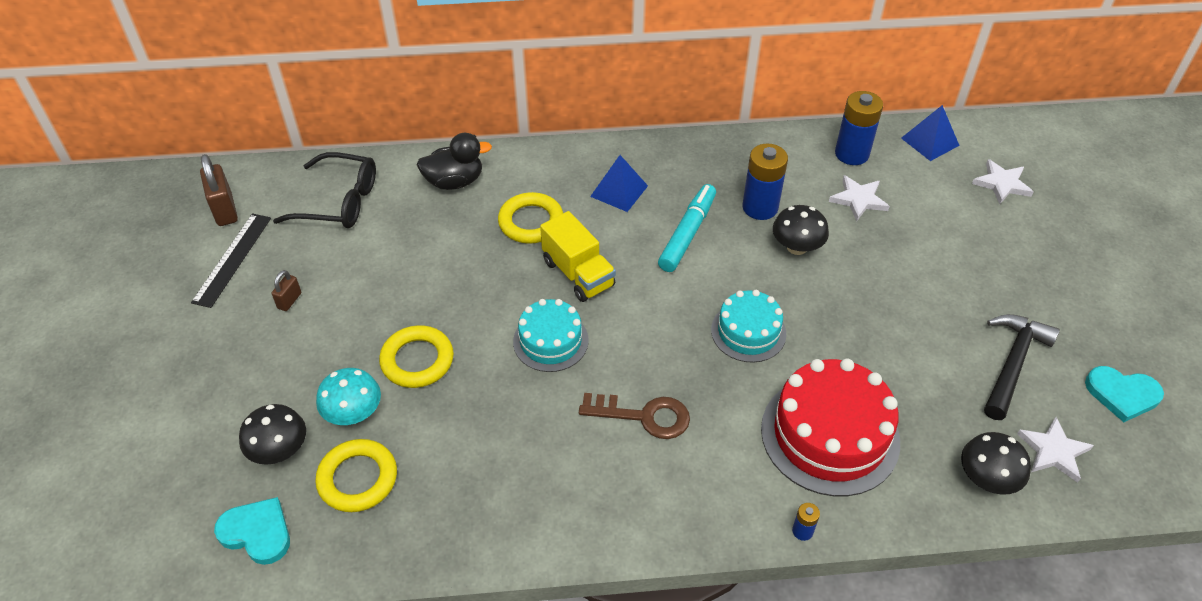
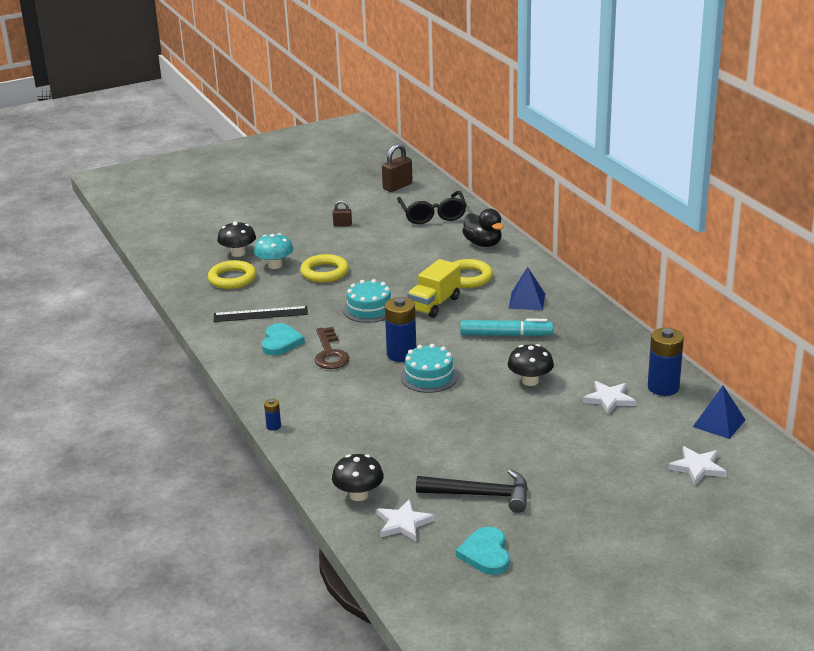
camera: 70 degrees right, 20 degrees down
(232, 259) = (361, 200): black ruler -> black ruler (260, 314)
(257, 532) = (185, 263): turquoise heart -> turquoise heart (281, 342)
(760, 207) = (560, 358): blue battery -> blue battery (401, 354)
(830, 435) = (358, 424): red cake -> none

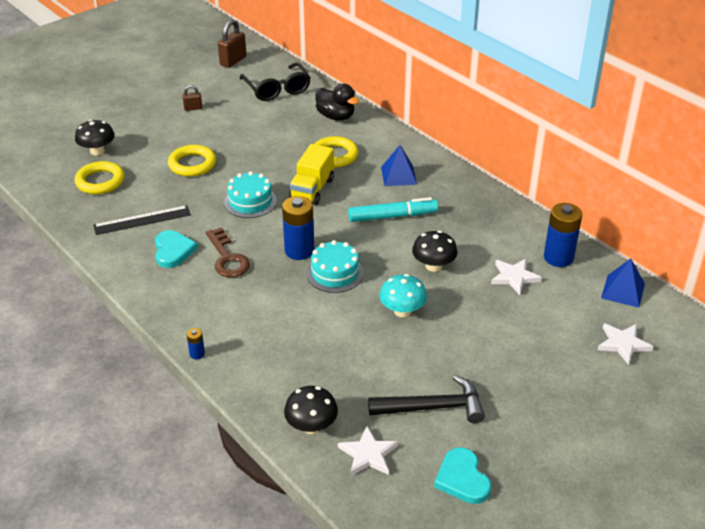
camera: 15 degrees left, 10 degrees up
(275, 265) = (139, 161): turquoise mushroom -> turquoise mushroom (402, 311)

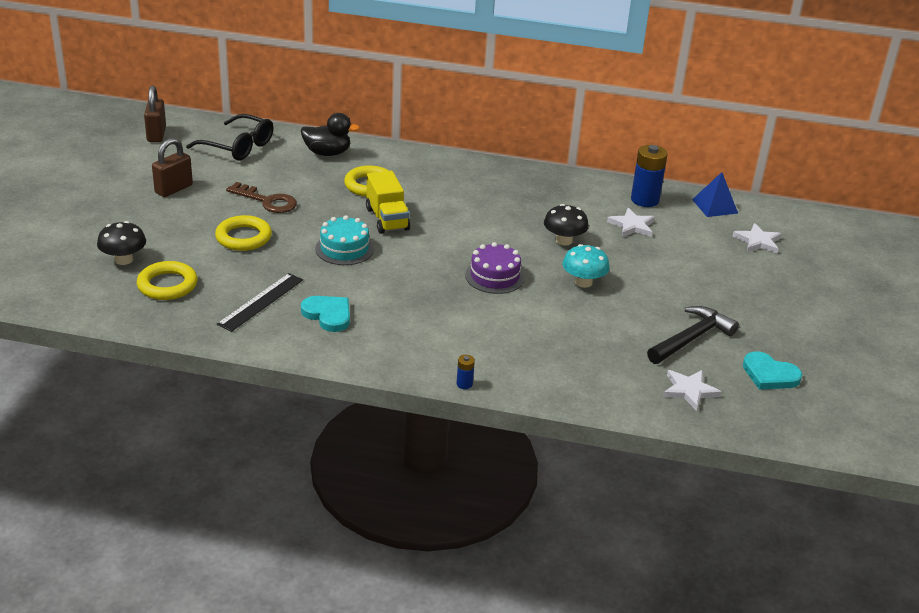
camera: 40 degrees left, 5 degrees down
(193, 108) = (173, 189): brown padlock -> brown padlock, size x1.79
(227, 258) = (387, 301): brown key -> brown key (267, 201)
(299, 250) = (442, 271): blue battery -> none
(311, 426) = (625, 392): black mushroom -> none
(335, 273) = (494, 276): turquoise cake -> purple cake
(392, 216) = (483, 216): turquoise marker -> none
(398, 175) = (447, 183): blue pyramid -> none

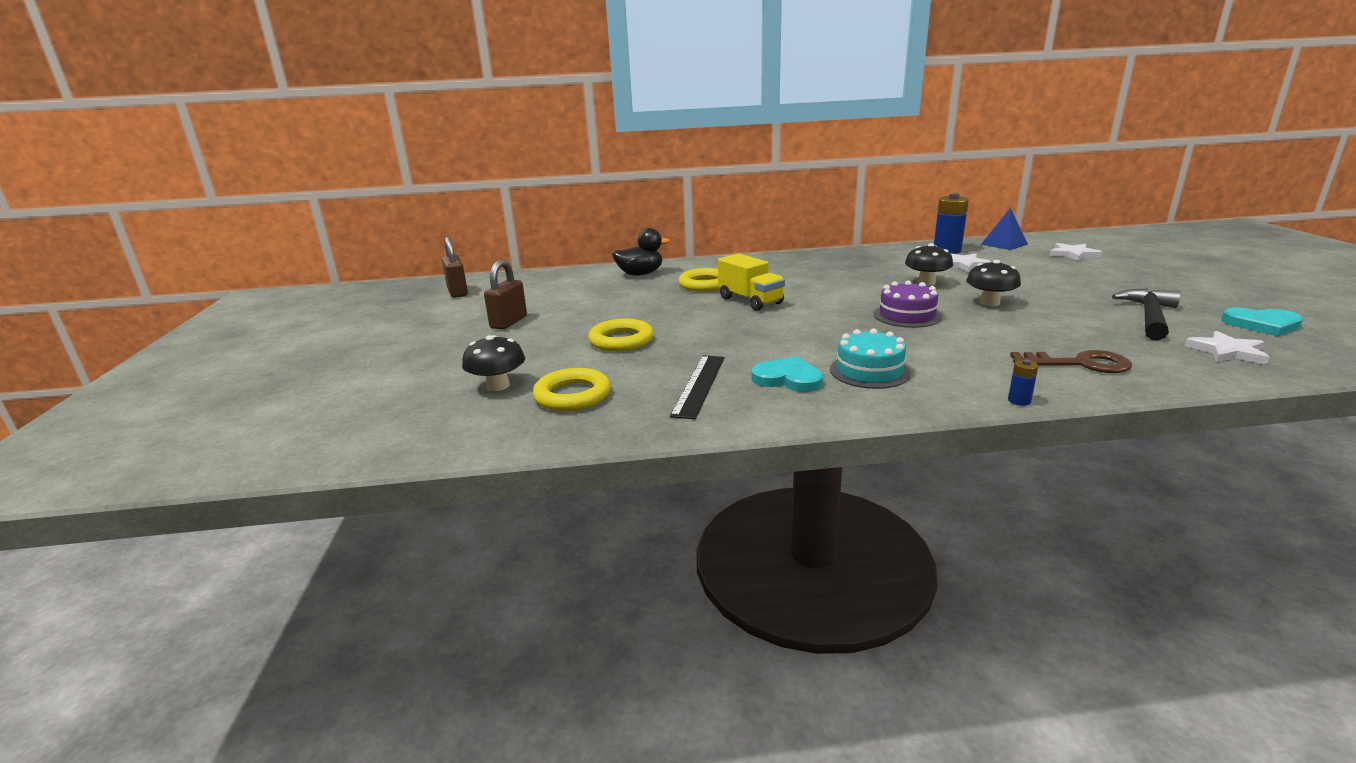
camera: 15 degrees left, 10 degrees down
(238, 147) = (549, 285): black glasses -> none
(267, 201) = (617, 312): brown key -> brown key (1079, 364)
(344, 249) = (736, 327): turquoise cake -> turquoise cake (869, 371)
(583, 282) = (989, 303): turquoise mushroom -> black mushroom

